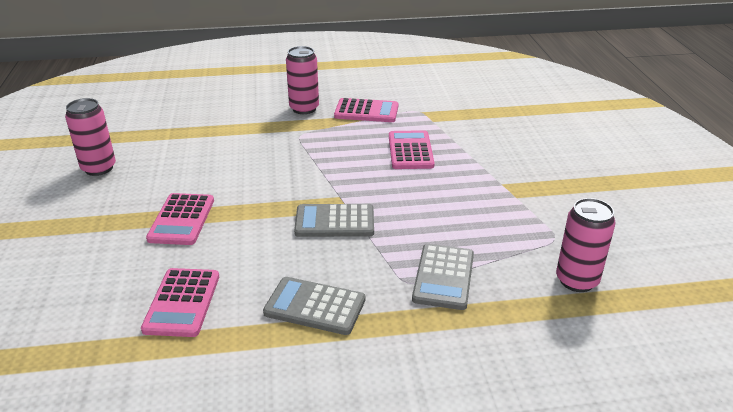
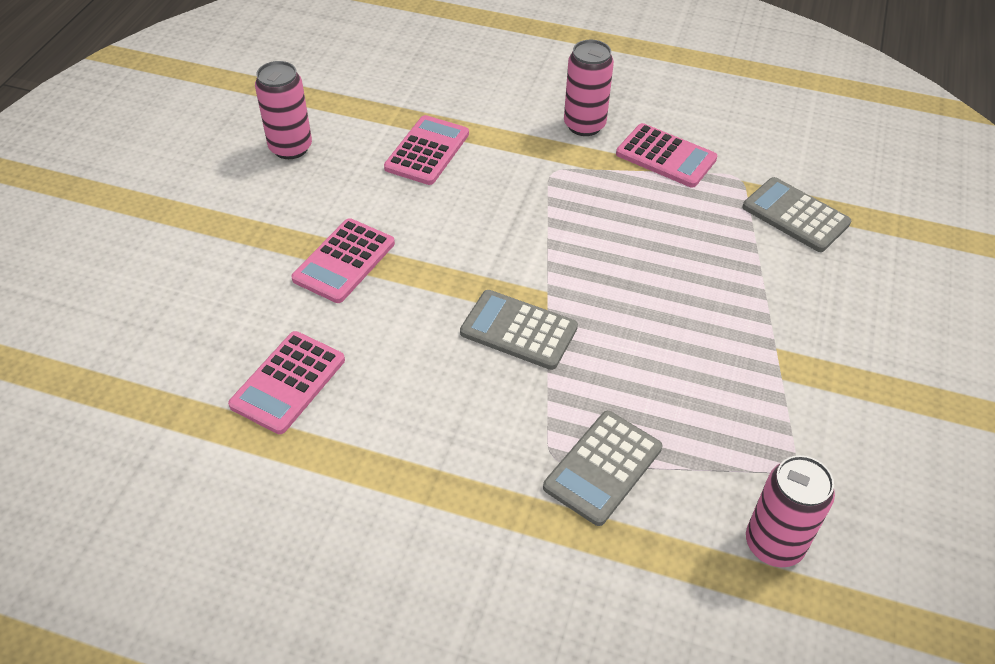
camera: 25 degrees right, 15 degrees up
(315, 306) = (426, 447): grey calculator -> grey calculator (795, 215)
(410, 151) = (685, 247): pink calculator -> pink calculator (427, 151)

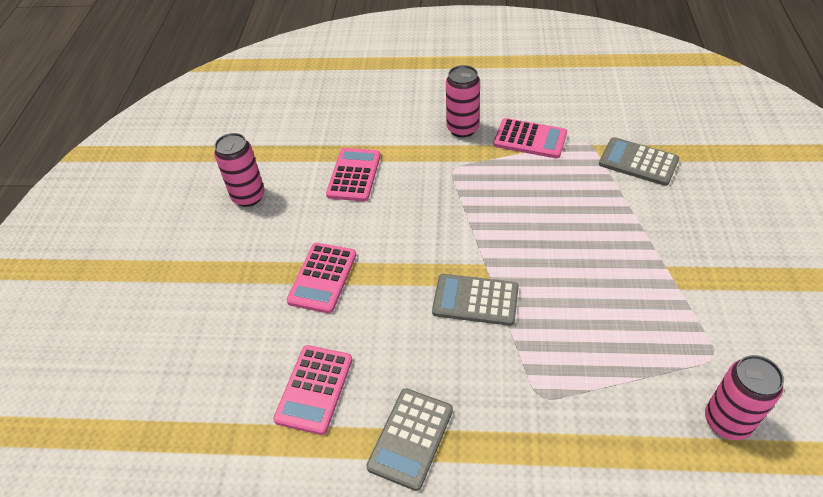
camera: 10 degrees left, 0 degrees up
(603, 468) = (580, 394): grey calculator -> grey calculator (411, 438)

